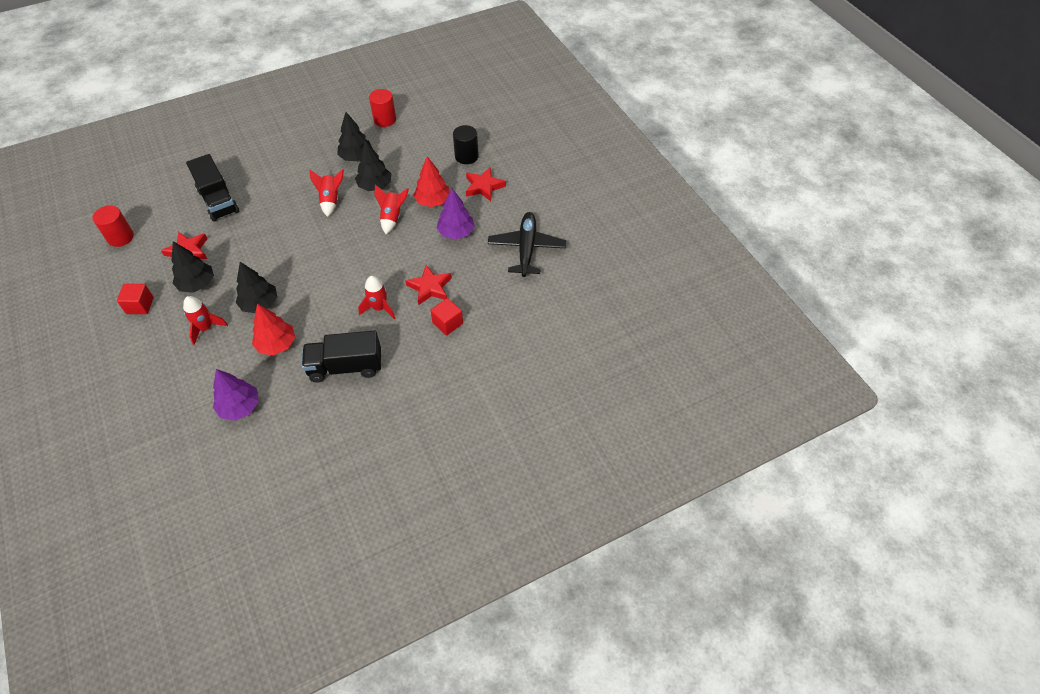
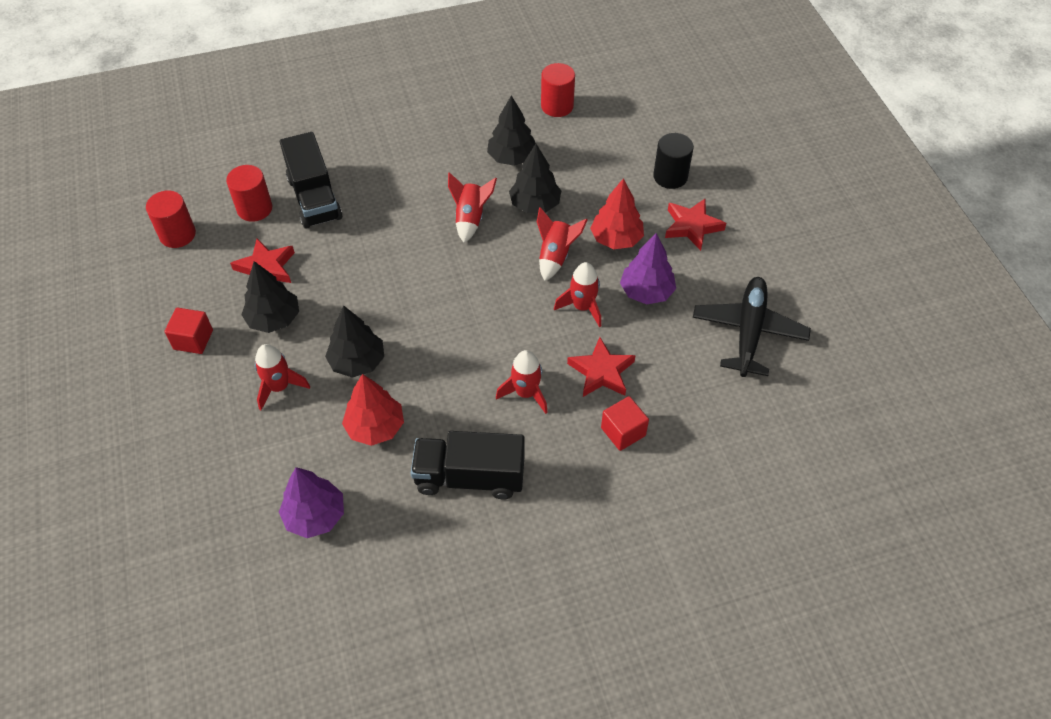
camera: 10 degrees right, 0 degrees up
(175, 213) = (254, 208): none -> red cylinder
(413, 248) = (582, 307): none -> red rocket

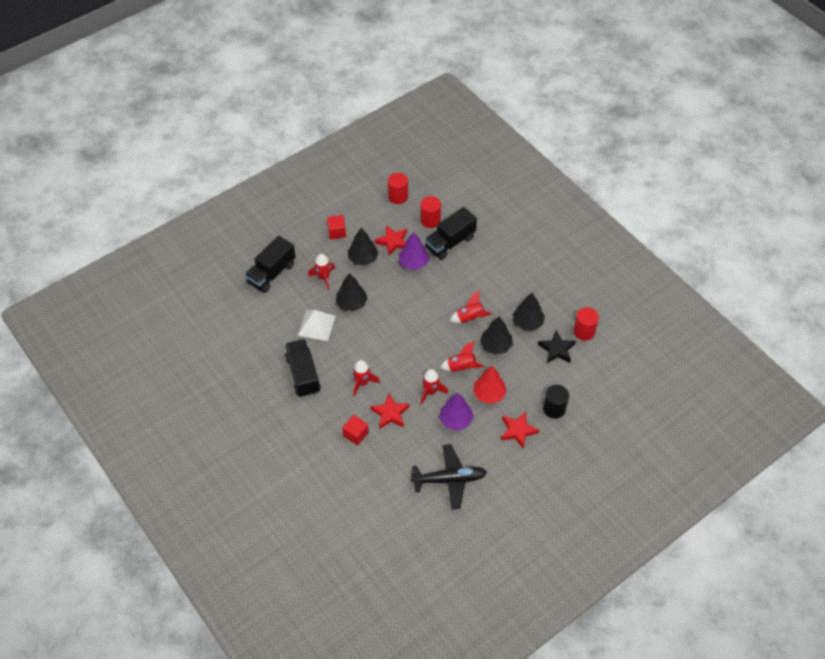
camera: 70 degrees right, 0 degrees up
(219, 467) = (271, 273): none -> black truck
(315, 515) = (260, 320): purple tree -> purple tree (413, 263)
(375, 427) = (316, 325): red tree -> white pyramid
(573, 142) = (556, 349): none -> black star

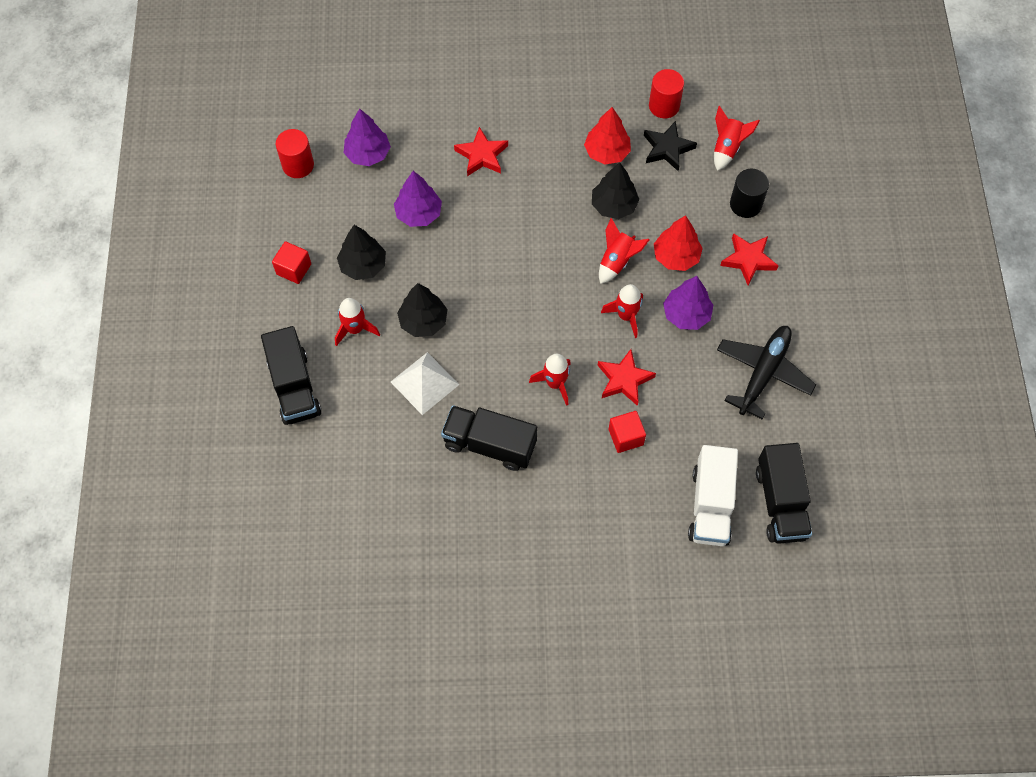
camera: 55 degrees left, 10 degrees up
(345, 499) = (710, 505): none -> white truck
(393, 242) = (366, 215): red star -> red star (482, 155)
(430, 220) = (368, 154): red cylinder -> purple tree
(450, 242) = (421, 155): black truck -> black truck (780, 503)
(470, 318) = (552, 207): red rocket -> red rocket (727, 148)
(527, 322) = (607, 152): black tree -> red tree

